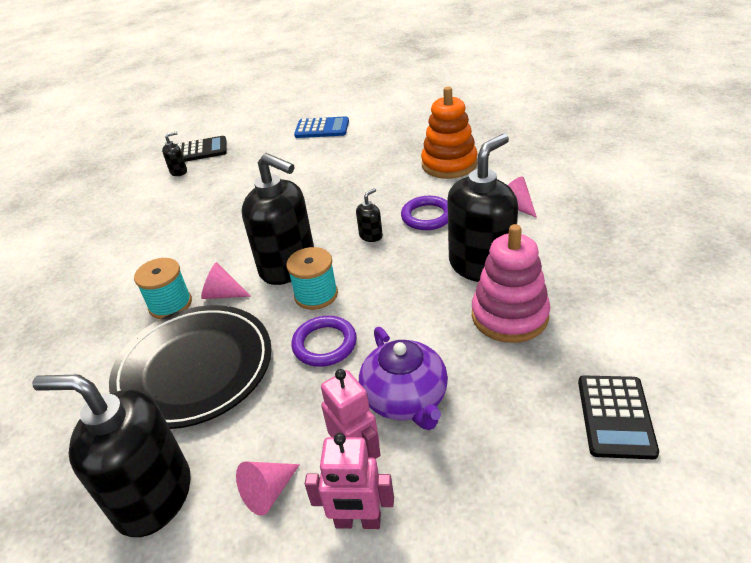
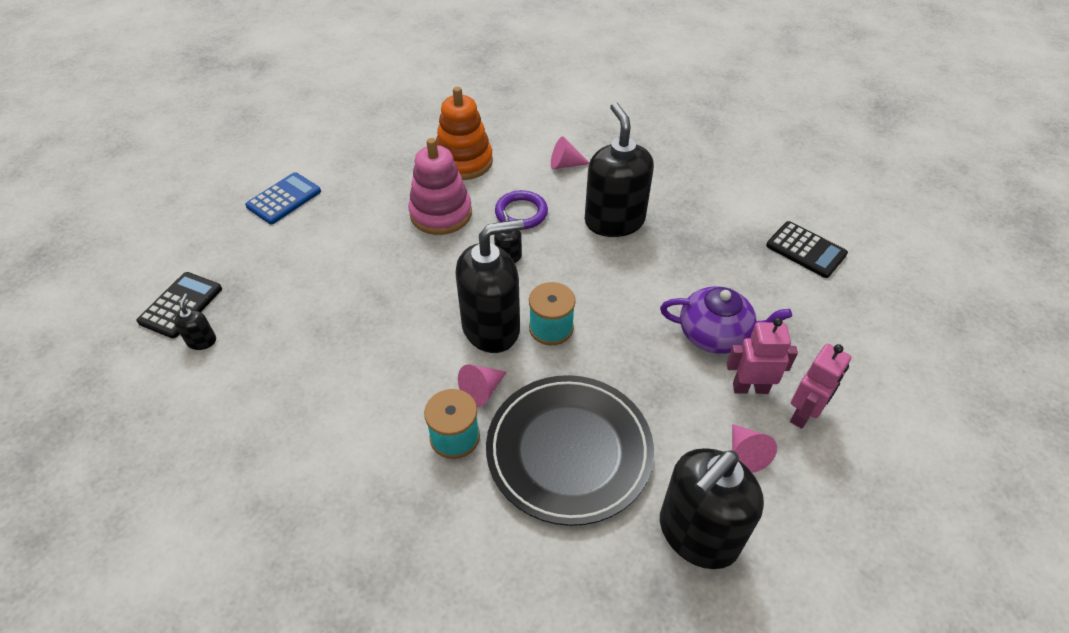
camera: 60 degrees left, 10 degrees up
(324, 344) = (618, 351): purple ring -> none
(509, 316) = (681, 239): pink stacking toy -> pink stacking toy (441, 214)

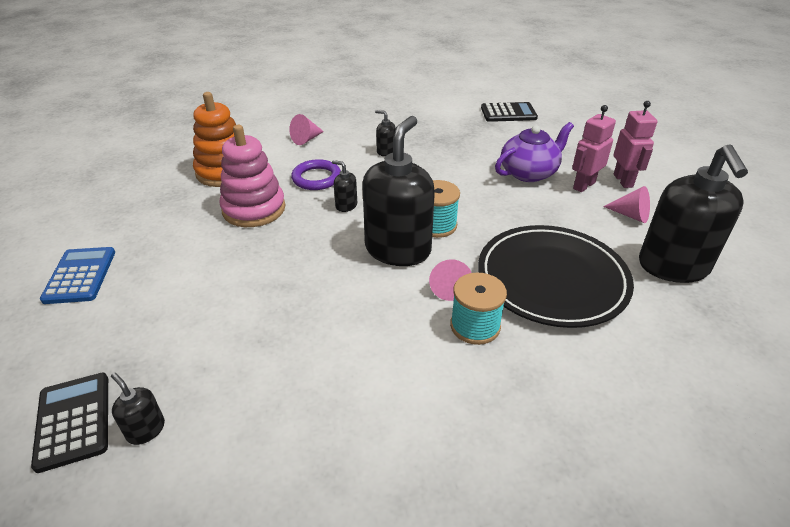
camera: 45 degrees left, 10 degrees down
(614, 221) = (386, 151): black soap dispenser -> black soap dispenser, size x0.41

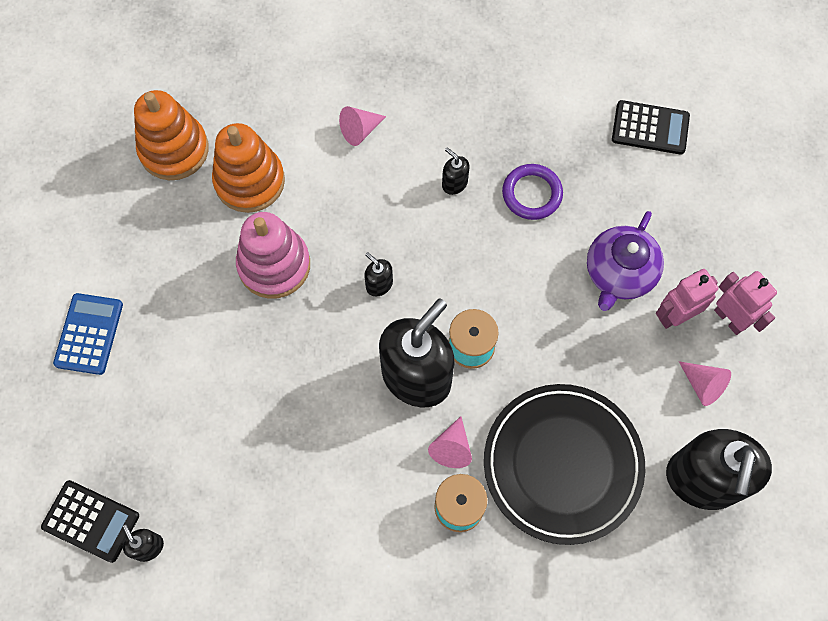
camera: 15 degrees right, 30 degrees up
(74, 421) = (91, 521): black calculator -> black calculator turned 120 degrees clockwise
(160, 166) = (174, 150): none -> orange stacking toy
(316, 178) = (356, 221): purple ring -> purple ring (532, 194)
(529, 173) = (619, 273): purple teapot -> purple teapot turned 135 degrees clockwise
(623, 181) = (730, 319): pink robot -> pink robot turned 45 degrees counterclockwise

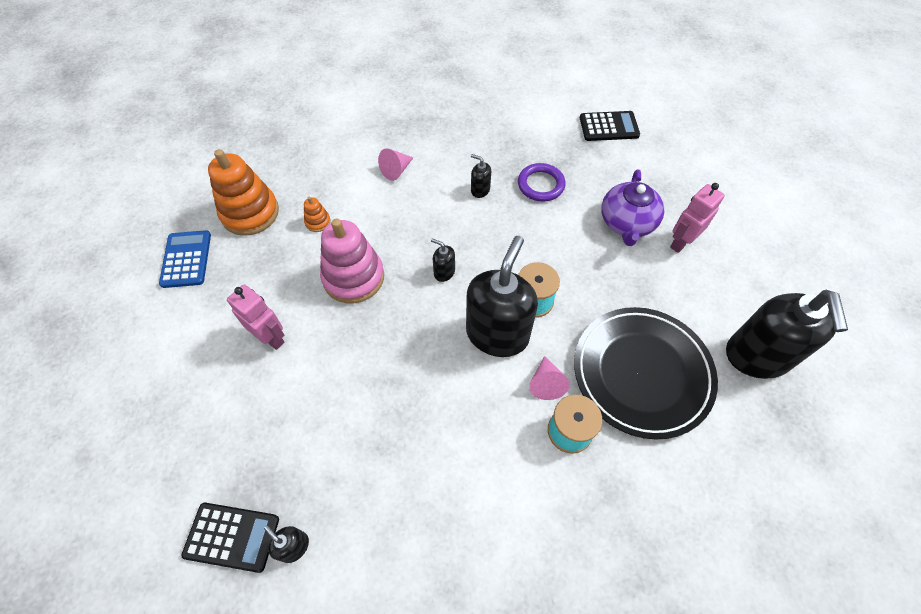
camera: 15 degrees left, 10 degrees down
(89, 334) = (202, 368): blue calculator -> blue calculator (186, 259)
(249, 181) = (318, 222): orange stacking toy -> orange stacking toy, size x0.44
(703, 385) = (724, 286): pink cone -> none
(730, 319) = (721, 235): pink robot -> pink robot (271, 337)

